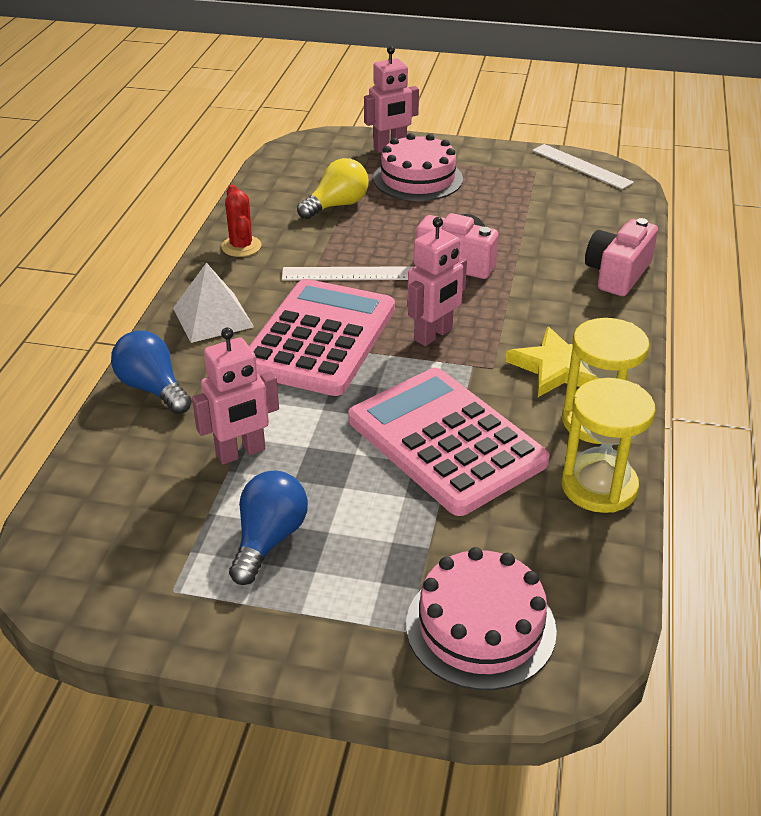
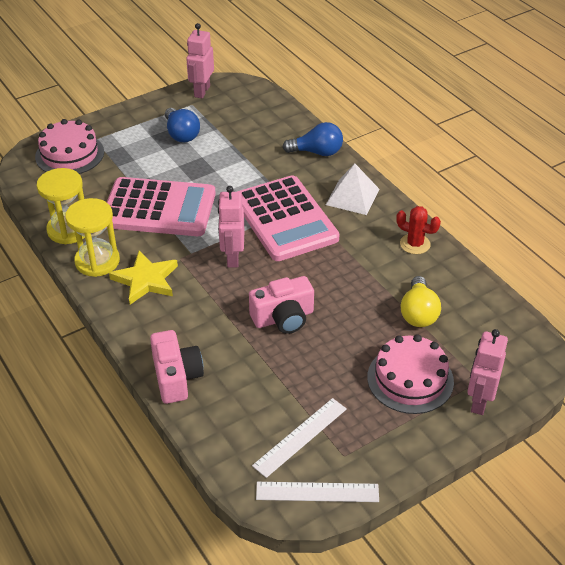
camera: 135 degrees right, 5 degrees up
(241, 453) = (238, 153): pink robot -> pink robot (201, 91)
(348, 274) = (331, 266): white ruler -> white ruler (300, 437)

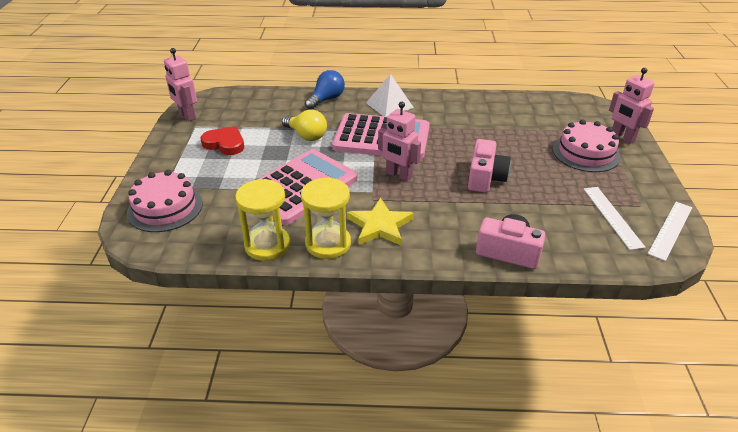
camera: 55 degrees left, 5 degrees down
(181, 134) = (225, 144): blue light bulb -> red heart
(415, 244) = (461, 103): red cactus -> none
(418, 313) = (527, 127): yellow light bulb -> yellow light bulb (306, 135)

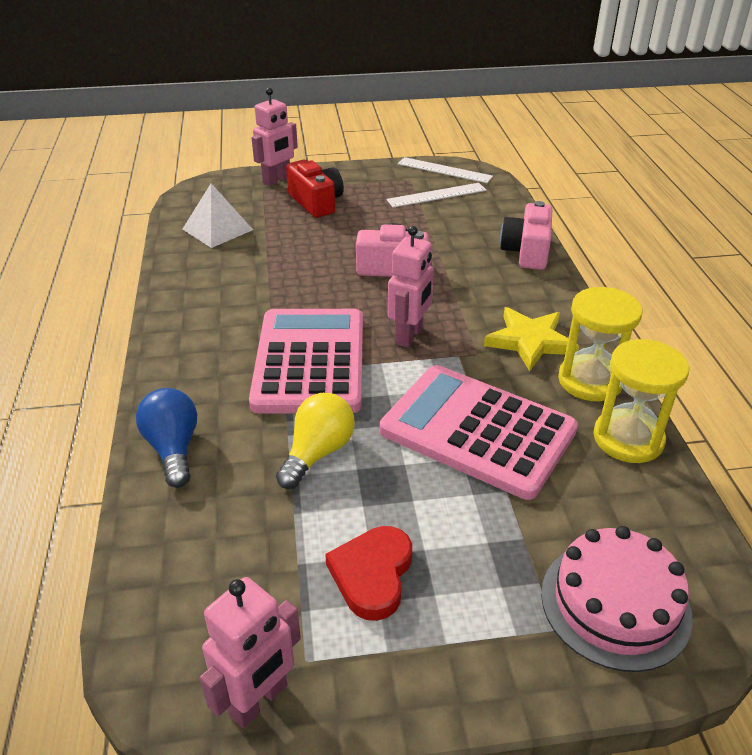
camera: 100 degrees left, 0 degrees up
(326, 99) = (173, 448): blue light bulb -> blue light bulb turned 45 degrees clockwise
(389, 105) = (197, 364): white pyramid -> white pyramid (217, 229)
(585, 153) = (316, 202): pink cake -> red camera

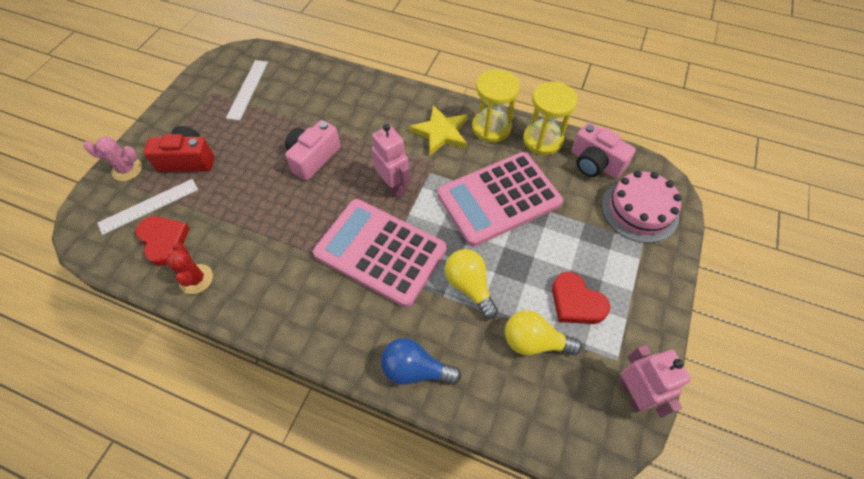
camera: 60 degrees left, 20 degrees up
(189, 263) = (196, 279): none -> red cactus
(217, 229) = (164, 241): white pyramid -> red heart
(277, 180) = (127, 170): pink robot -> pink cactus
(277, 548) = (534, 341): none -> yellow light bulb
(444, 170) = (219, 67): white ruler -> white ruler (149, 206)
(526, 252) = (355, 83): pink camera -> pink camera (595, 163)

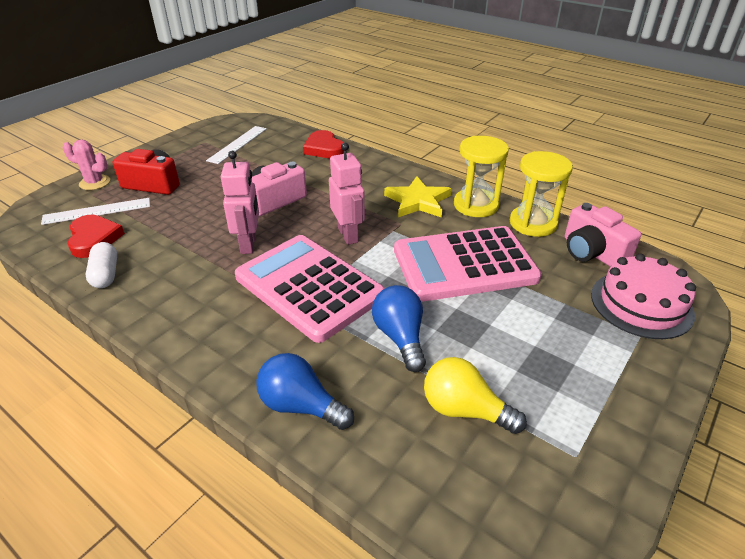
camera: 15 degrees right, 20 degrees down
(196, 279) = (106, 274): red cactus -> white capsule
(469, 286) = (400, 337): yellow light bulb -> blue light bulb
(576, 302) = (533, 380): red heart -> red heart (324, 148)
(632, 393) = (590, 502): pink robot -> pink robot (249, 244)

